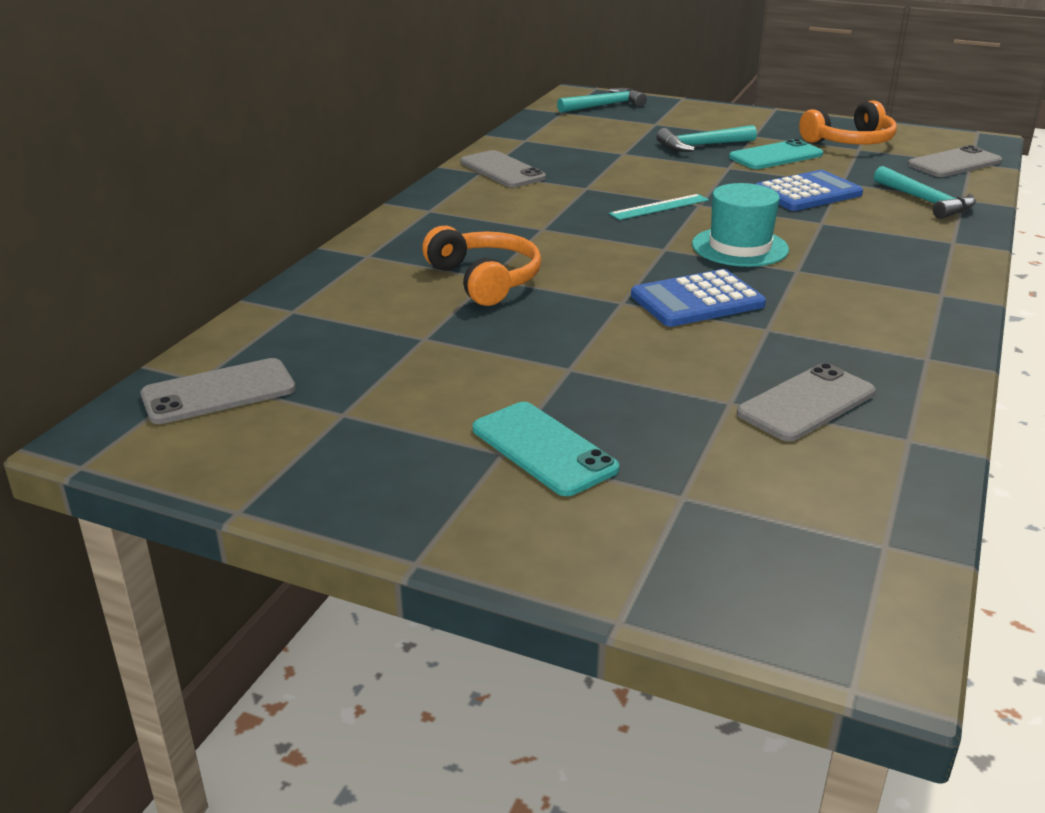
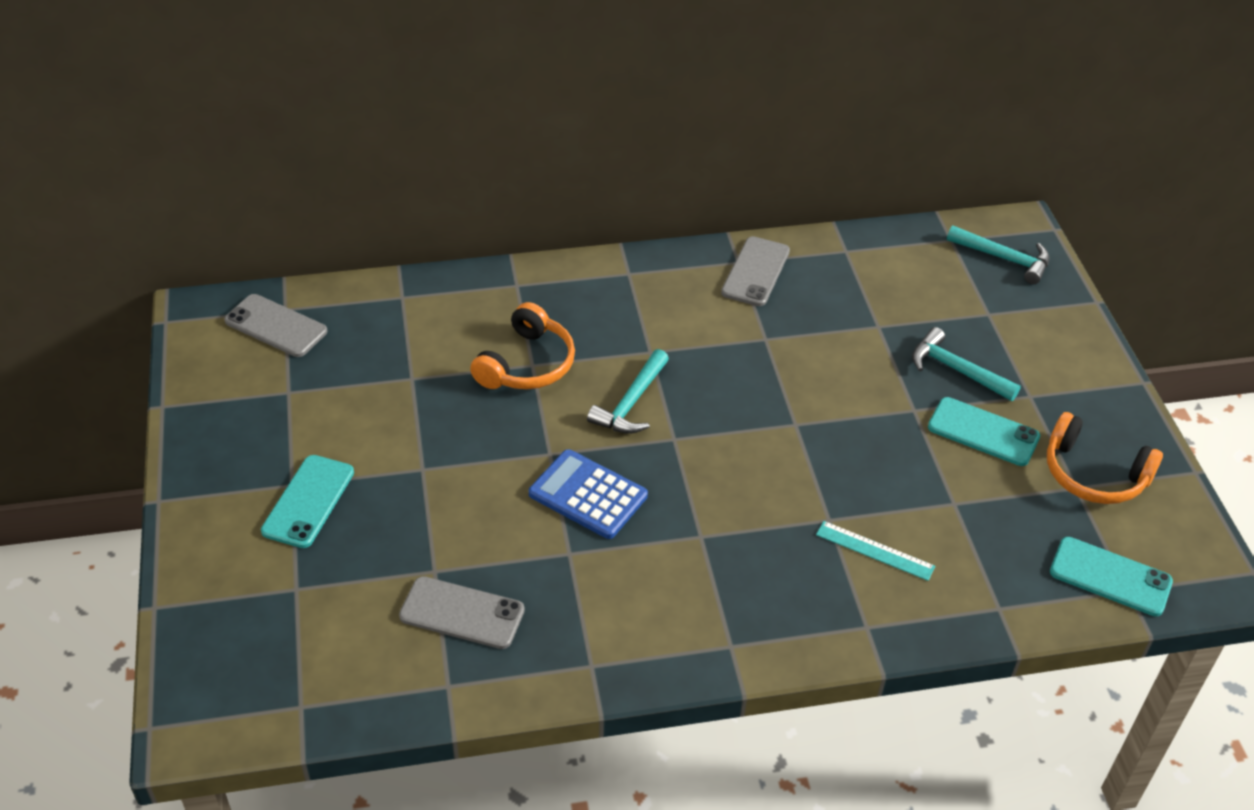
camera: 55 degrees right, 15 degrees up
(659, 207) = (764, 401): turquoise ruler -> turquoise ruler (875, 551)
(740, 247) = (719, 484): turquoise hat -> none
(807, 193) = (898, 487): blue calculator -> none
(926, 201) = (961, 581): turquoise hammer -> turquoise hammer (631, 403)
(954, 163) = (1110, 577): grey phone -> turquoise phone

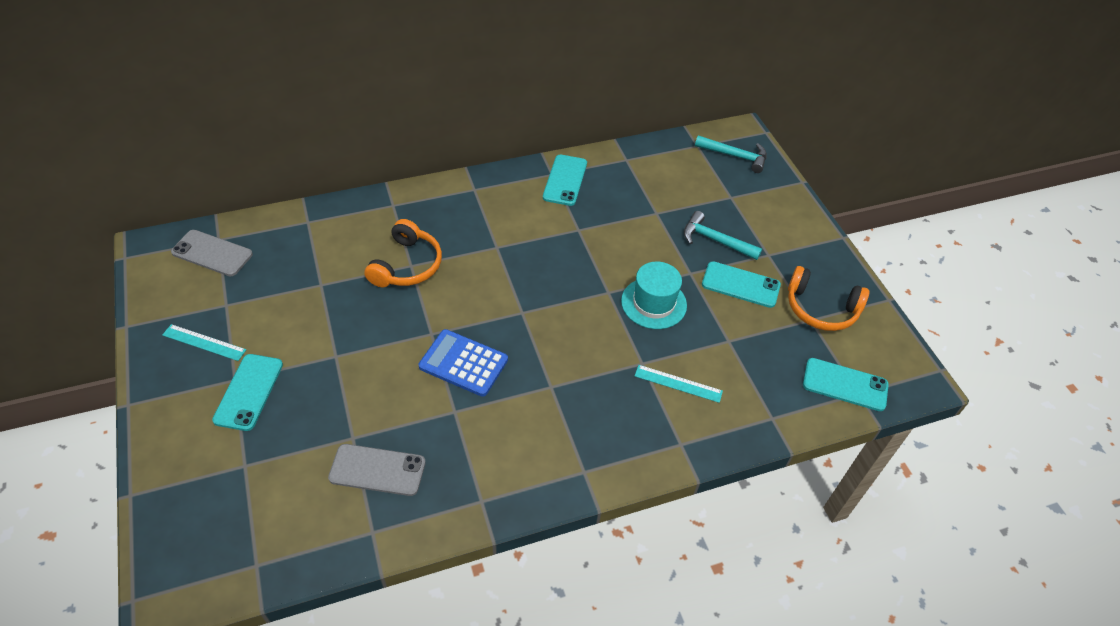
camera: 10 degrees left, 5 degrees up
(257, 435) = (204, 342): none -> turquoise ruler
(631, 403) = (487, 288): turquoise hammer -> none
(755, 272) = (565, 180): grey phone -> turquoise phone
(856, 444) = (653, 303): none -> turquoise hat

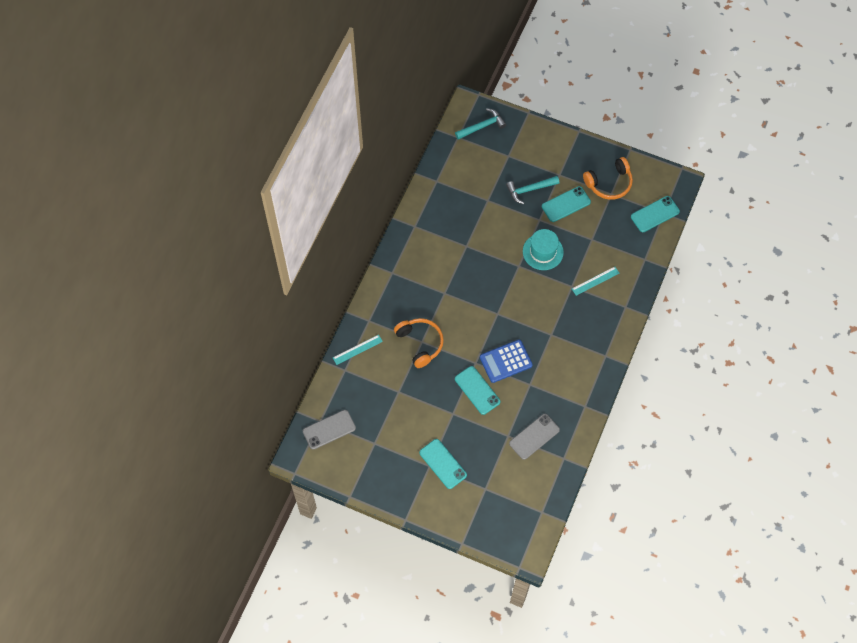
camera: 45 degrees left, 15 degrees up
(204, 342) = (392, 466): turquoise ruler -> turquoise ruler (357, 349)
(565, 180) = (425, 223): turquoise phone -> turquoise phone (477, 390)

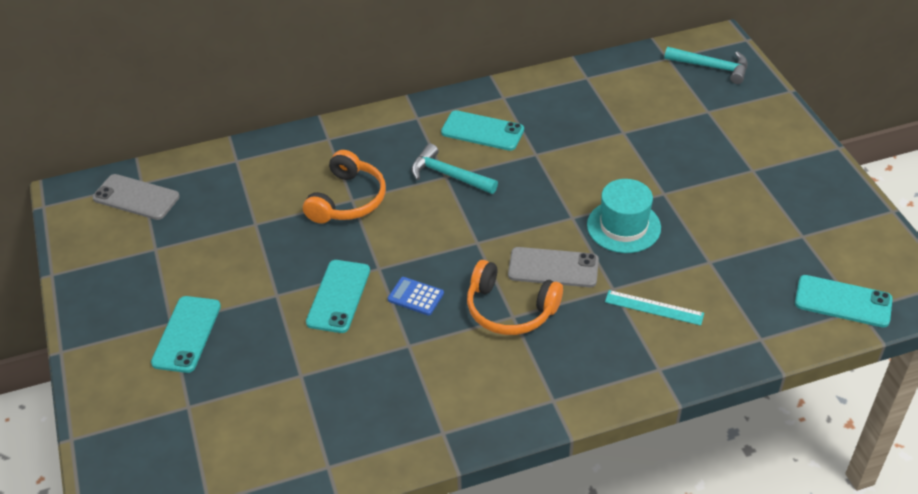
camera: 50 degrees right, 20 degrees down
(357, 349) = (277, 153): turquoise ruler -> none
(506, 361) = (415, 296): blue calculator -> blue calculator, size x0.58
(529, 190) = (691, 158): turquoise hammer -> turquoise hammer (448, 175)
(534, 436) = (329, 406): grey phone -> grey phone (553, 268)
(566, 204) = (721, 203): turquoise phone -> turquoise phone (482, 131)
(609, 183) = (814, 224): orange headphones -> orange headphones (510, 310)

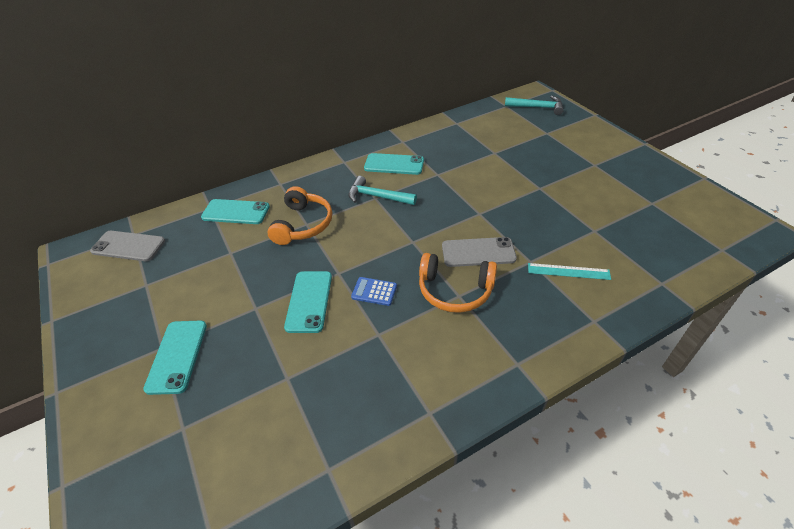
camera: 10 degrees left, 0 degrees up
(623, 226) = (520, 214): turquoise hat -> none
(843, 301) = (707, 245): turquoise phone -> turquoise phone (236, 212)

